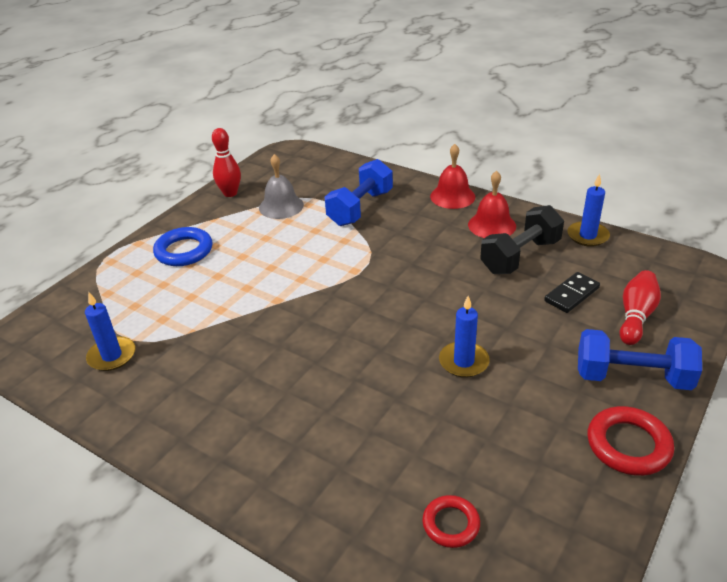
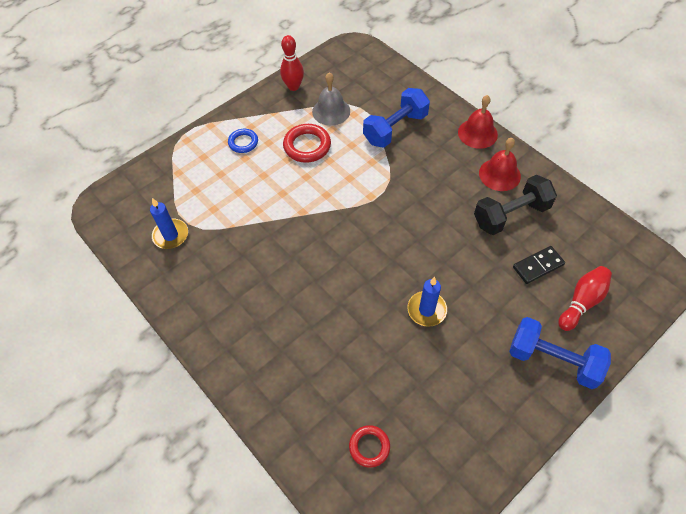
camera: 15 degrees right, 20 degrees up
(184, 251) = (243, 142): blue ring -> blue ring, size x0.64
(587, 236) = (577, 206): blue candle -> none
(628, 445) = (523, 419): red ring -> red ring (307, 146)

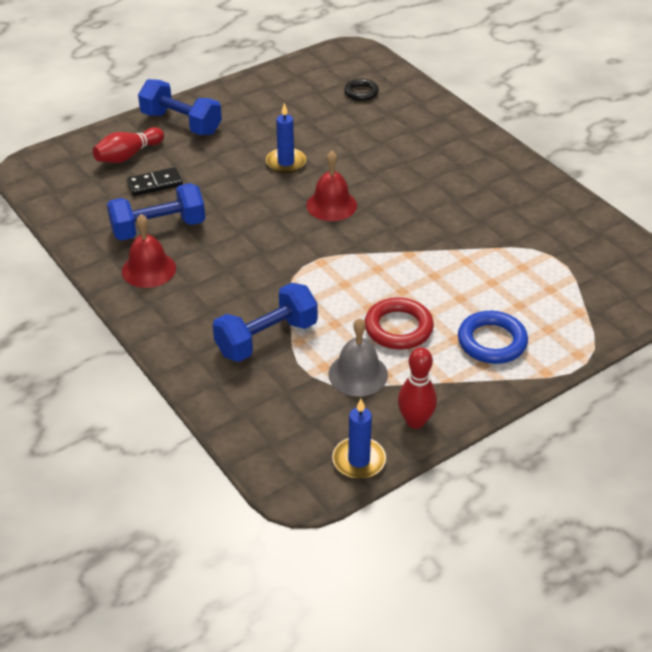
camera: 175 degrees left, 15 degrees down
(171, 235) = (570, 245): blue candle -> blue candle (359, 460)
(243, 142) = (492, 342): blue ring -> blue ring, size x1.57
(369, 447) = (361, 92): red ring -> black ring
(477, 133) = (152, 321): red bell -> red bell (331, 205)
(511, 215) = (158, 228): black dumbbell -> blue dumbbell

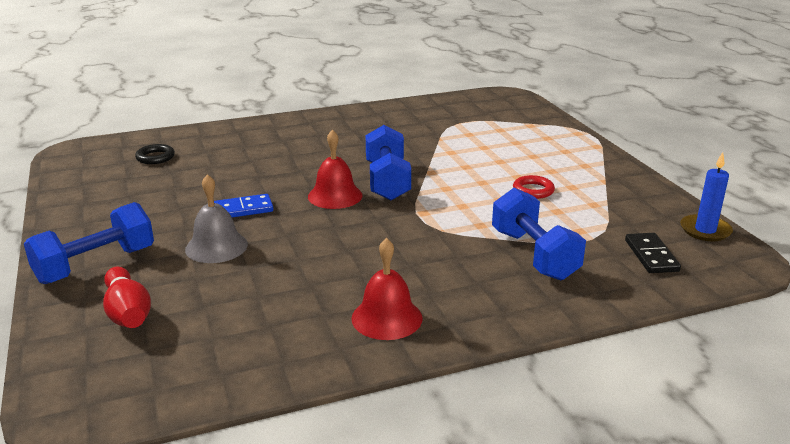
camera: 75 degrees left, 15 degrees down
(155, 184) = (211, 297): black domino -> black domino (651, 255)
(158, 228) = (308, 303): blue dumbbell -> blue dumbbell (387, 181)
(286, 163) = (242, 209): blue candle -> blue domino
(358, 374) = (592, 216): grey bell -> grey bell (216, 246)
(398, 328) = (533, 190): red ring -> red ring, size x0.64
(415, 421) = (654, 200): red bowling pin -> none
(492, 342) = (558, 158): blue ring -> none

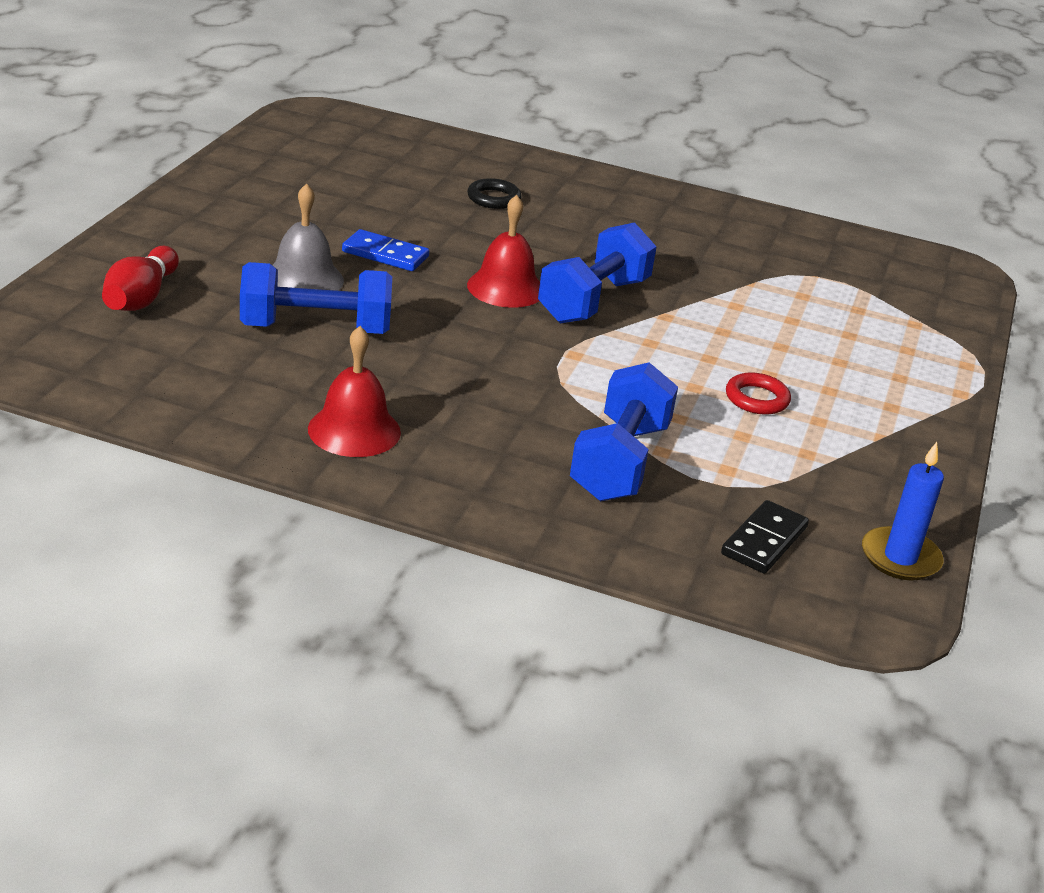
camera: 35 degrees right, 5 degrees up
(96, 265) = (174, 241): blue dumbbell -> blue dumbbell (315, 329)
(155, 157) = (384, 156): black ring -> black ring (493, 198)

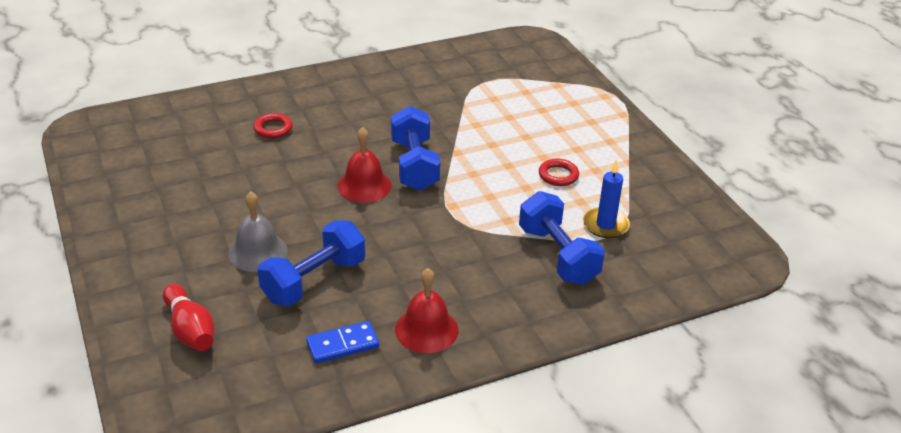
camera: 40 degrees left, 5 degrees up
(385, 254) = (274, 205): blue domino -> blue domino (343, 345)
(493, 198) = (273, 129): black ring -> red ring
(764, 541) = (665, 254): black domino -> none
(900, 558) = (717, 223): blue candle -> blue candle (605, 225)

